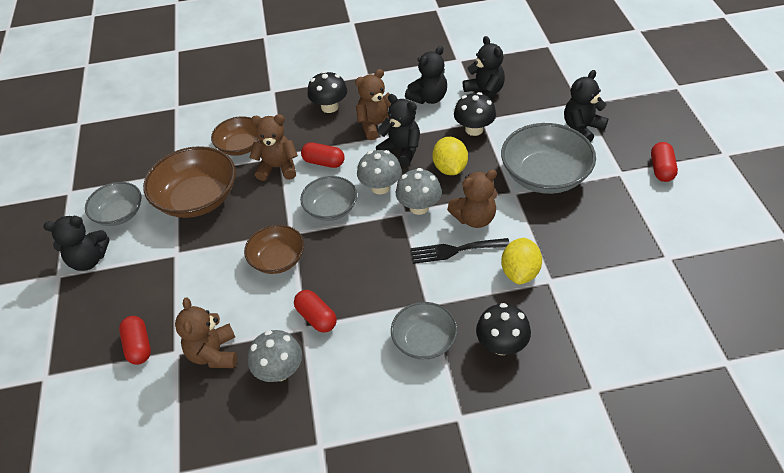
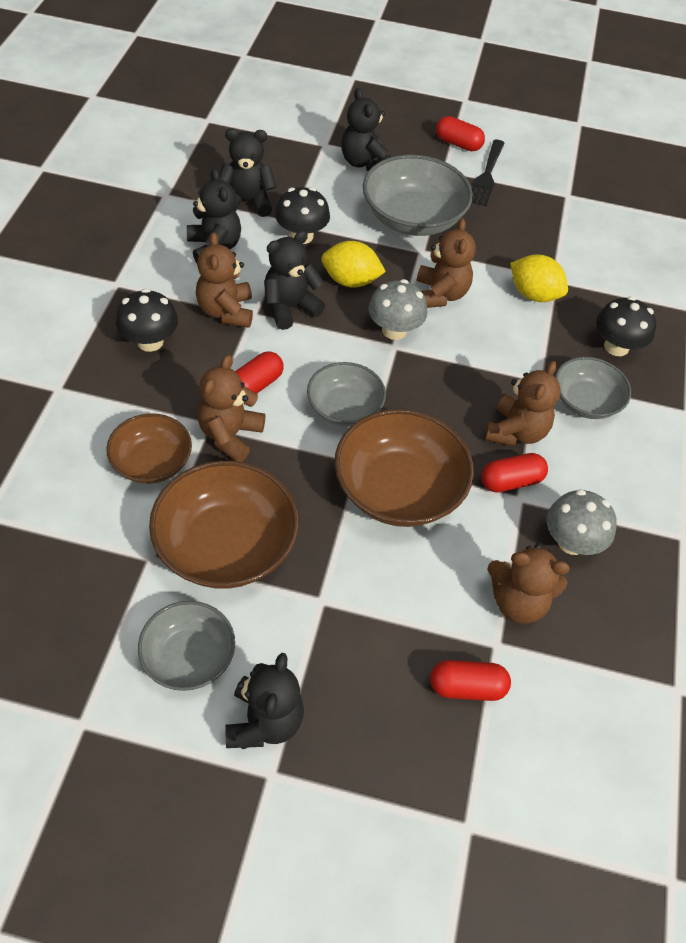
camera: 75 degrees left, 5 degrees up
(277, 259) = (399, 489): brown bowl -> brown bowl, size x1.64
(365, 306) = (516, 432): none -> brown teddy bear
(380, 187) = (339, 350): grey mushroom -> none
(454, 250) = (477, 328): black fork -> black fork (486, 176)

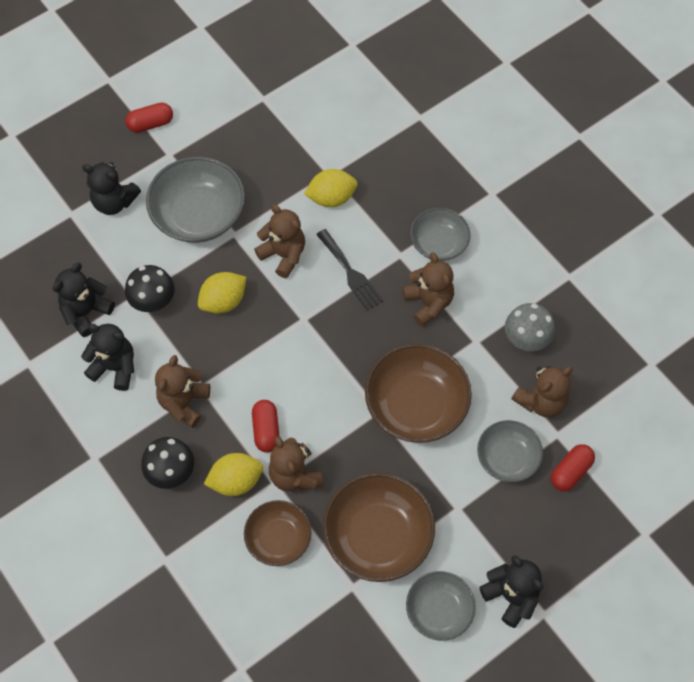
camera: 45 degrees left, 10 degrees up
(183, 393) = (236, 481): none -> yellow lemon
(226, 311) = (184, 403): brown teddy bear -> brown teddy bear turned 75 degrees clockwise
(290, 308) = (215, 359): black teddy bear -> none
(344, 408) = (329, 389): grey bowl -> grey bowl (507, 458)
(394, 330) = (290, 308): grey mushroom -> none
(486, 176) = (199, 133): black fork -> black fork (350, 273)
(511, 481) = (461, 336): red capsule -> none
(616, 346) = (413, 187): black mushroom -> none

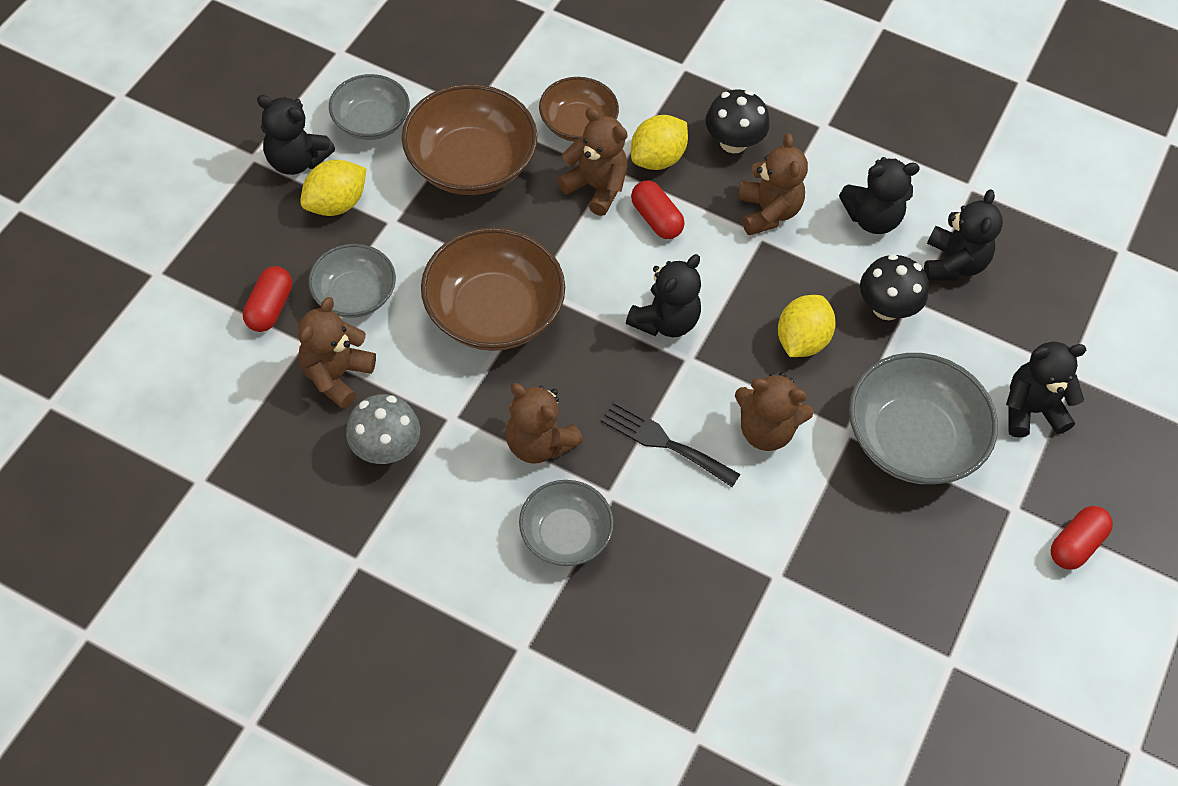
camera: 150 degrees right, 5 degrees down
(304, 351) = (665, 321): none -> black teddy bear
(331, 198) = (751, 539): yellow lemon -> yellow lemon (336, 204)

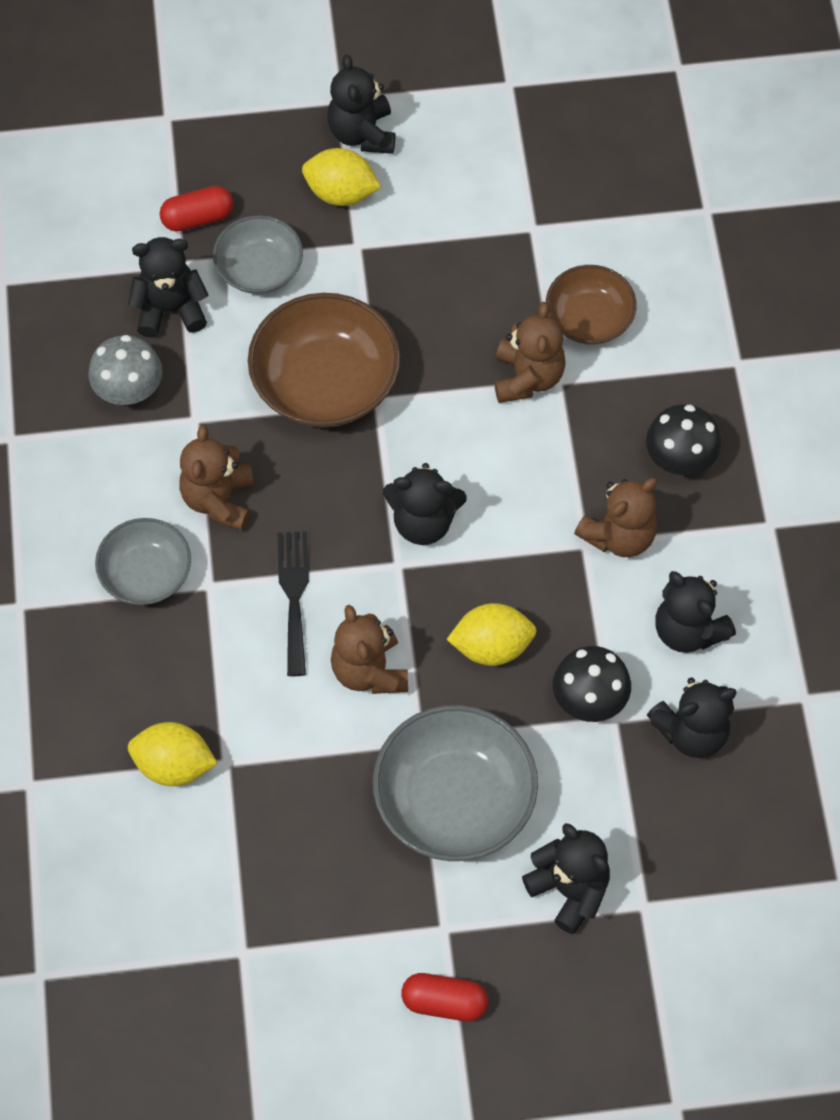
camera: 60 degrees right, 5 degrees up
(336, 375) = (170, 309): brown teddy bear -> black teddy bear
(371, 122) = (451, 159): grey bowl -> none
(470, 163) = (470, 263): brown bowl -> none
(656, 219) = (532, 448): red capsule -> none
(657, 158) = (604, 407): yellow lemon -> yellow lemon (174, 765)

